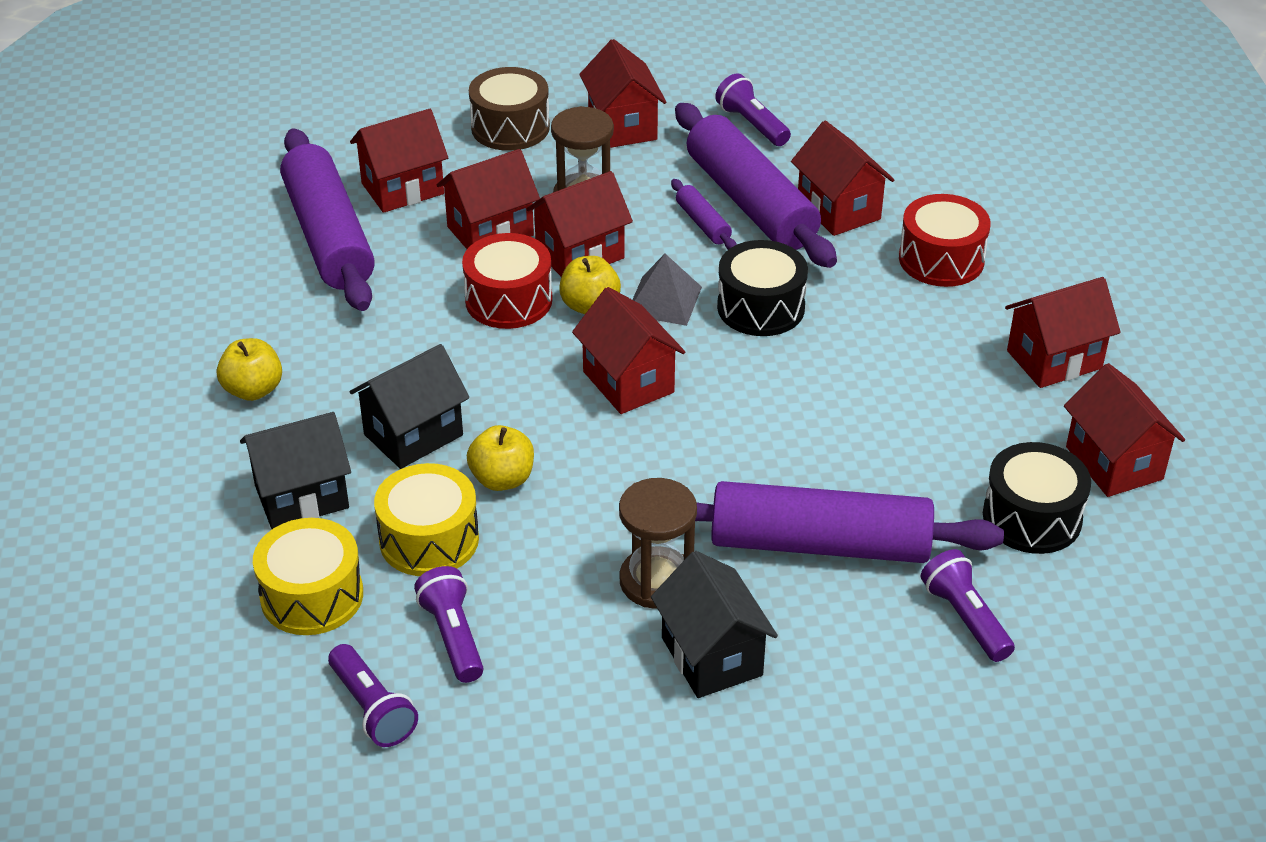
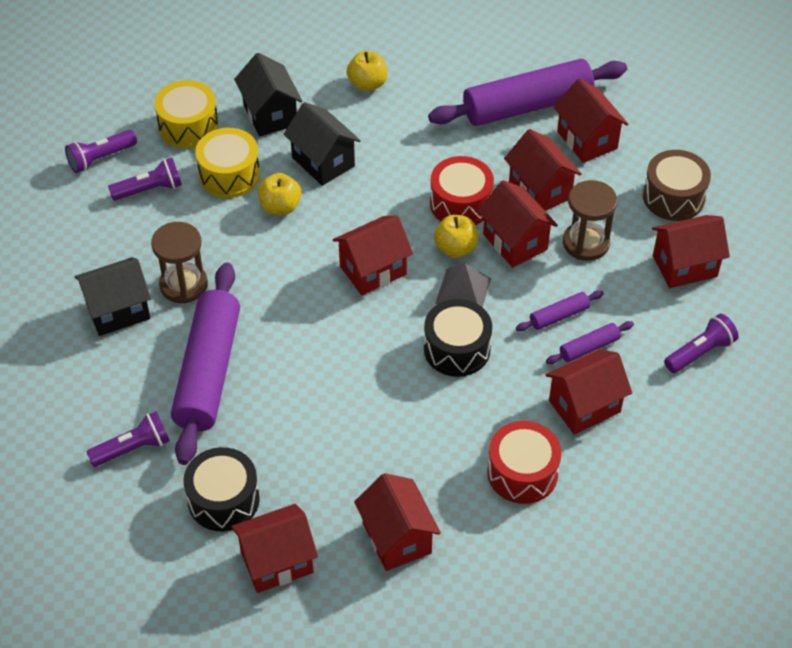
camera: 90 degrees right, 10 degrees up
(751, 202) = (589, 348): purple rolling pin -> purple rolling pin, size x0.43

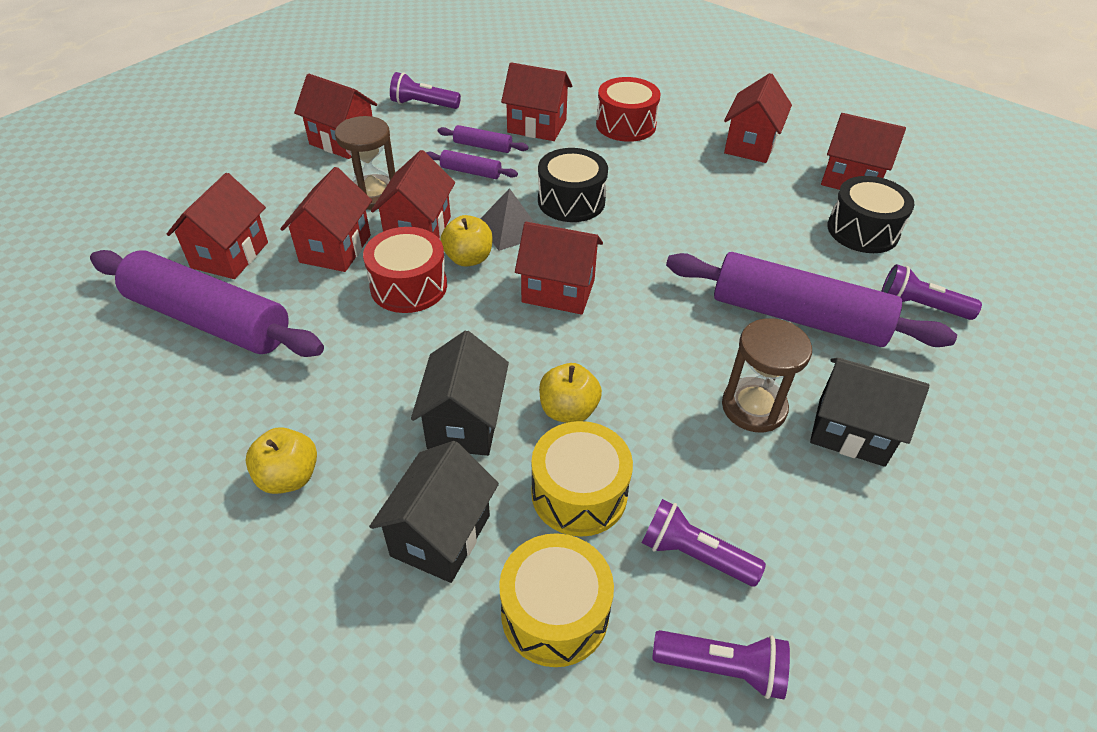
camera: 135 degrees left, 5 degrees down
(208, 372) = (798, 316): purple rolling pin -> purple rolling pin turned 60 degrees clockwise
(673, 197) = (263, 177): brown drum -> none

